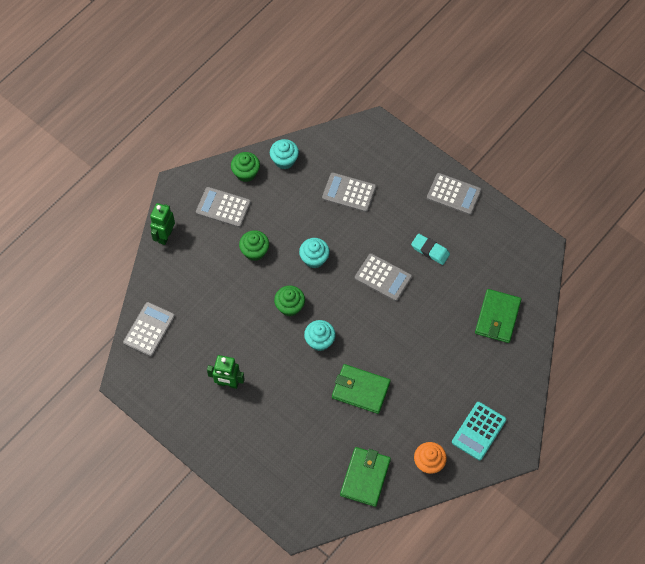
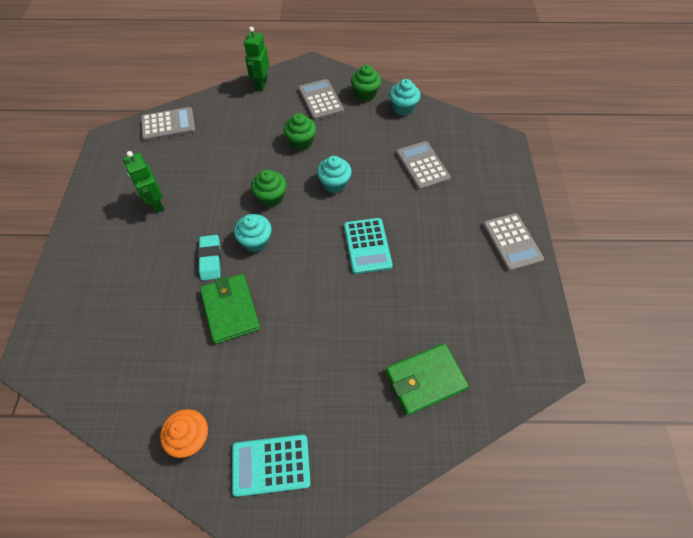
camera: 50 degrees right, 5 degrees down
(165, 236) = (261, 84): green robot -> green robot turned 60 degrees counterclockwise
(365, 477) = (130, 384): green wallet -> none
(383, 277) = (367, 246): grey calculator -> turquoise calculator
(430, 250) = (434, 264): turquoise eraser -> turquoise eraser (210, 259)

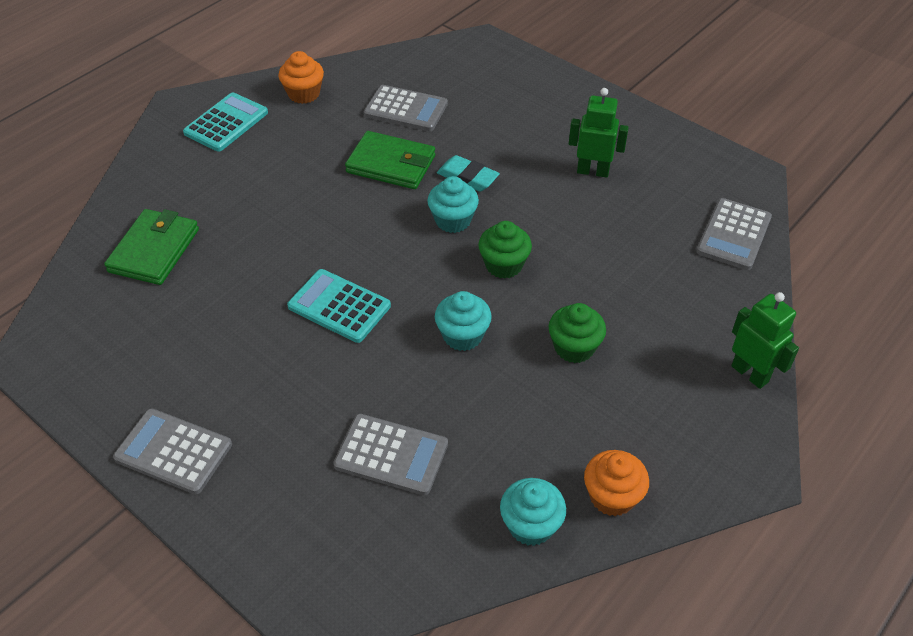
camera: 130 degrees right, 10 degrees down
(320, 100) = (647, 425): grey calculator -> grey calculator (406, 109)
(365, 94) = (612, 496): green cupcake -> orange cupcake

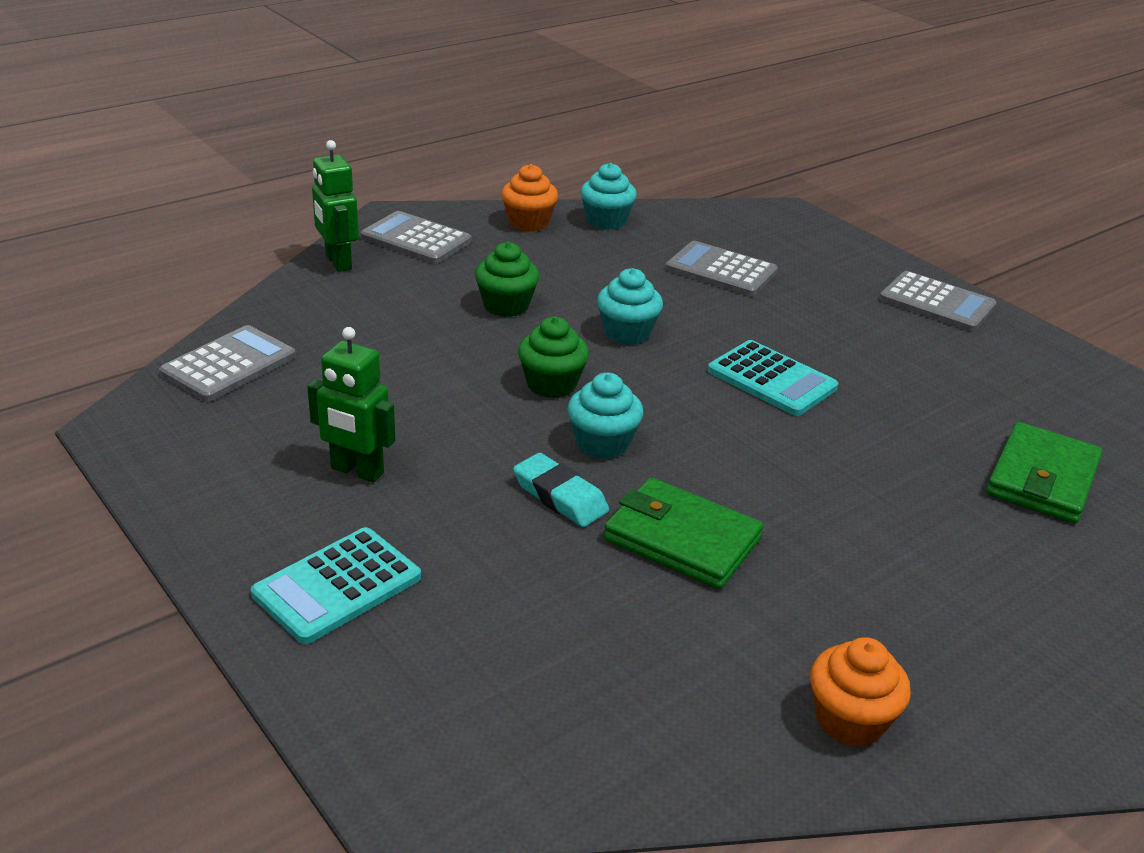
camera: 170 degrees left, 15 degrees down
(226, 123) = (1001, 677): turquoise calculator -> turquoise calculator (337, 586)
(406, 109) = (637, 641): grey calculator -> grey calculator (416, 239)

